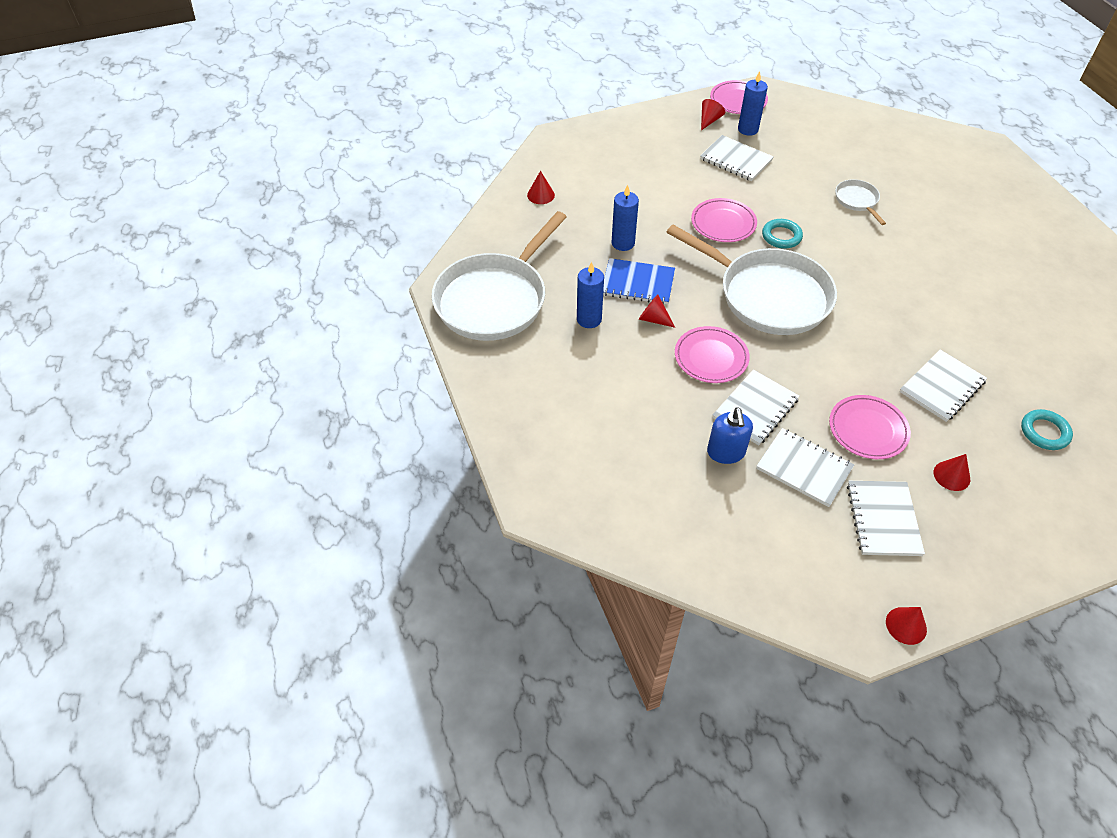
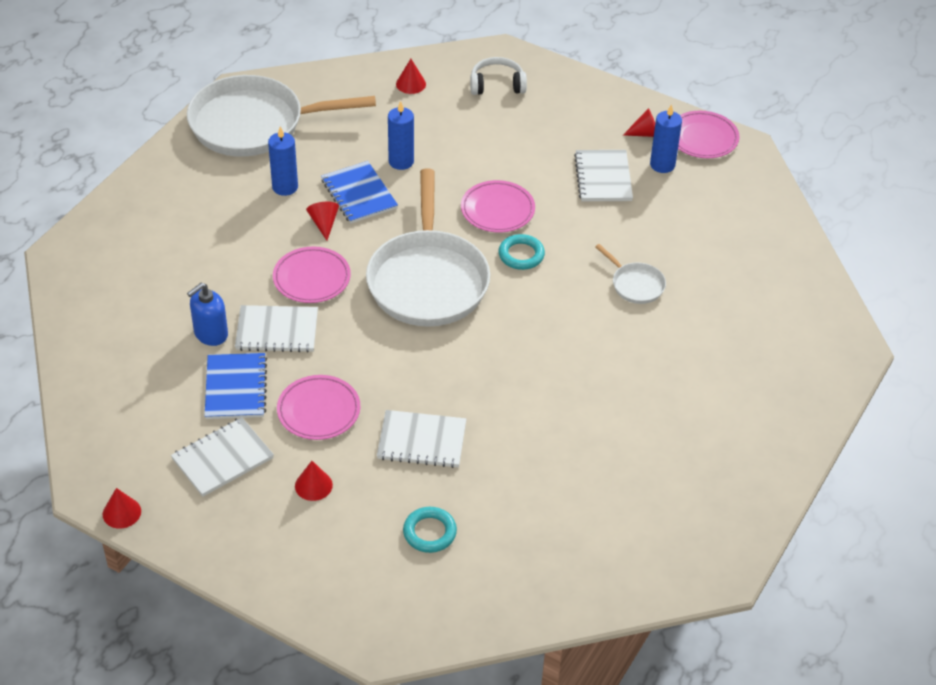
camera: 50 degrees right, 5 degrees down
(588, 156) = (497, 85): none -> white headphones
(804, 468) = (236, 388): white notebook -> blue notebook
(857, 201) = (635, 285): white pan -> white pan turned 105 degrees clockwise

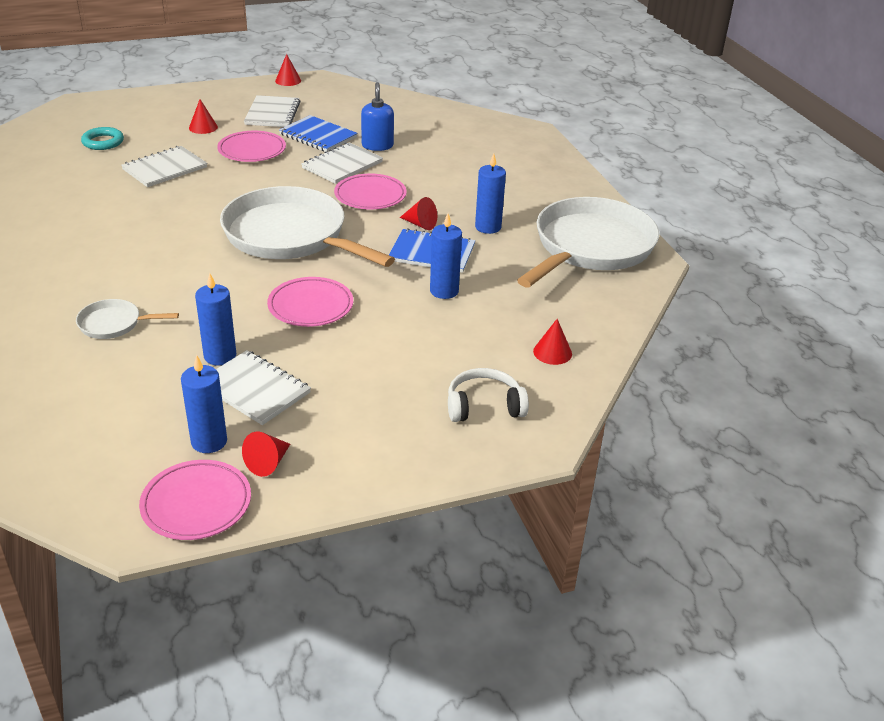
camera: 130 degrees right, 10 degrees down
(497, 85) = (484, 406): white headphones -> white headphones turned 135 degrees counterclockwise
(521, 255) = (243, 288): turquoise ring -> none
(597, 213) = (220, 356): none -> blue candle

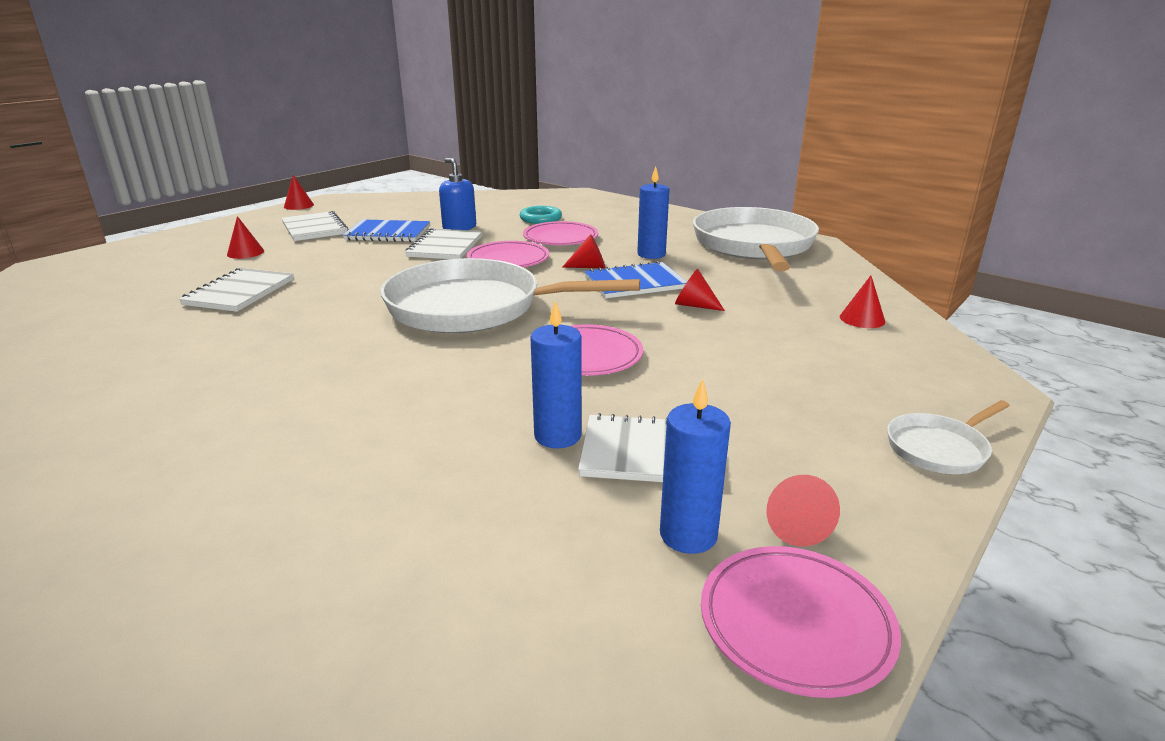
camera: 30 degrees left, 10 degrees down
(103, 142) = (123, 289): turquoise ring -> turquoise ring (540, 219)
(114, 324) = (364, 453): white pan -> white pan (939, 448)
(252, 150) = (329, 257): pink plate -> pink plate (560, 238)
(444, 291) = (694, 305): blue candle -> red cone
(484, 406) = (891, 378): white headphones -> none

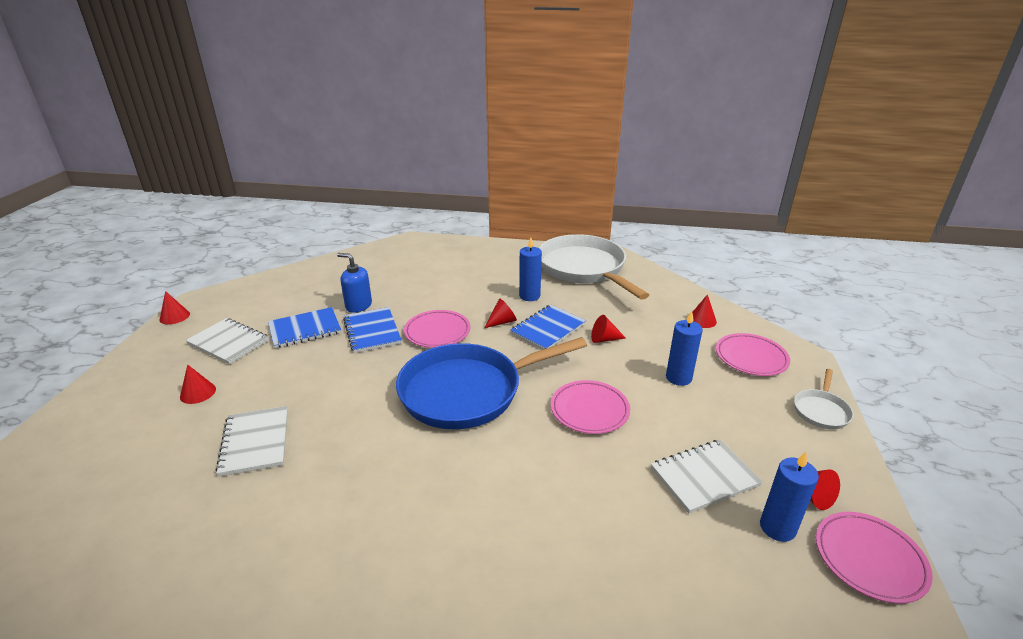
camera: 30 degrees left, 5 degrees up
(445, 246) = (372, 331): white notebook -> blue notebook
(473, 308) = (467, 391): white pan -> blue pan
(540, 219) = (412, 278): turquoise ring -> none
(557, 436) = (644, 487): blue candle -> blue candle (678, 378)
(560, 238) = (450, 296): pink plate -> pink plate (751, 358)

